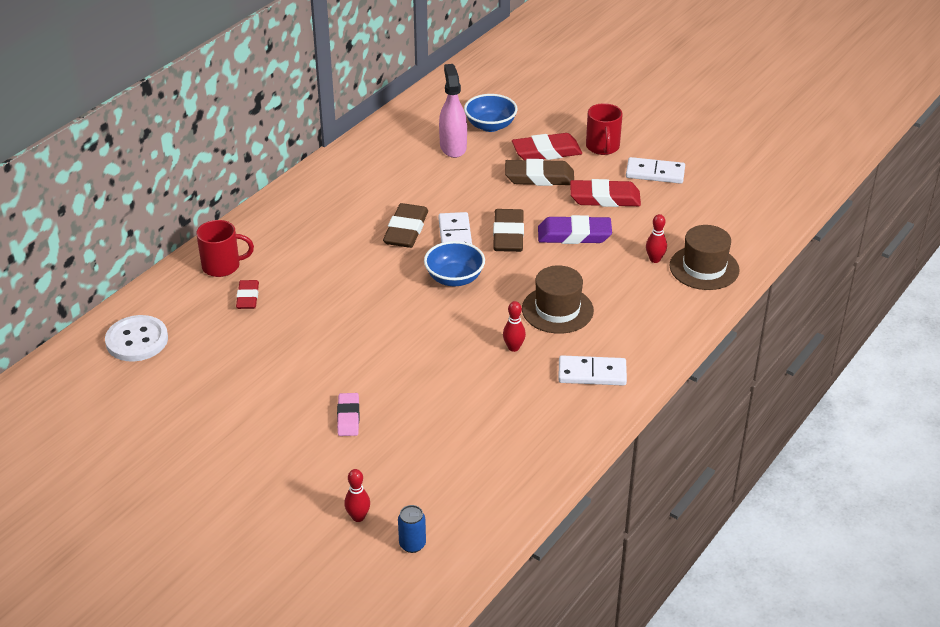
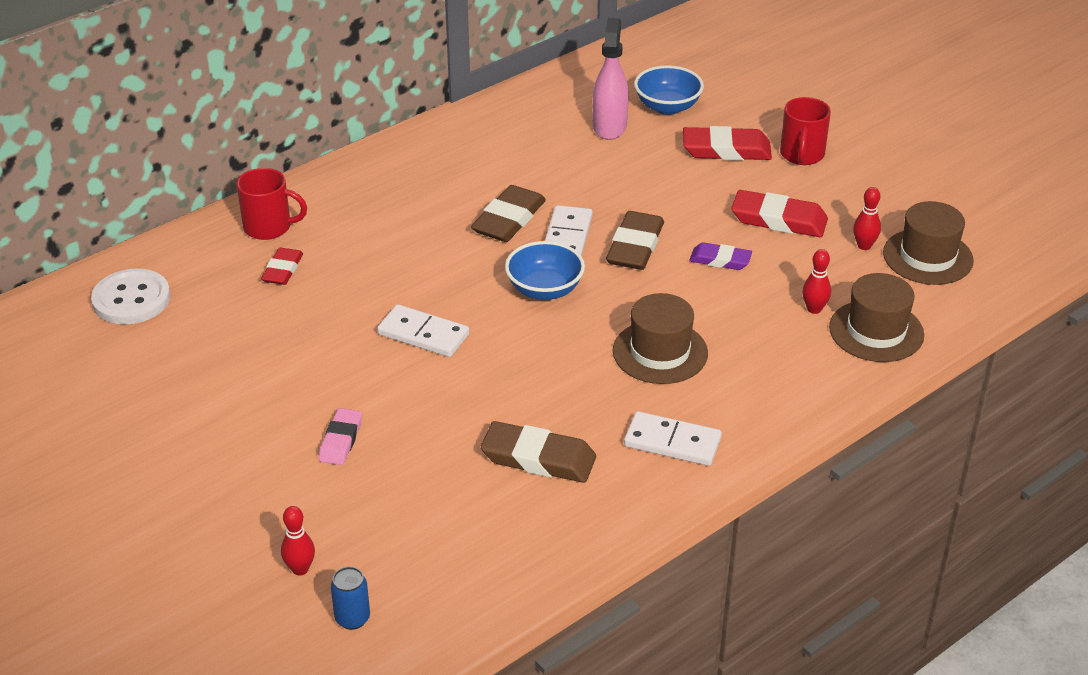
camera: 15 degrees right, 0 degrees up
(513, 347) = (584, 390): red bowling pin -> red bowling pin (864, 246)
(539, 177) = (704, 180): brown eraser -> brown eraser (538, 458)
(574, 235) = (720, 260): purple eraser -> purple eraser, size x0.62
(655, 173) = (858, 198): white domino -> white domino (423, 334)
(719, 208) = (928, 257): none -> brown hat

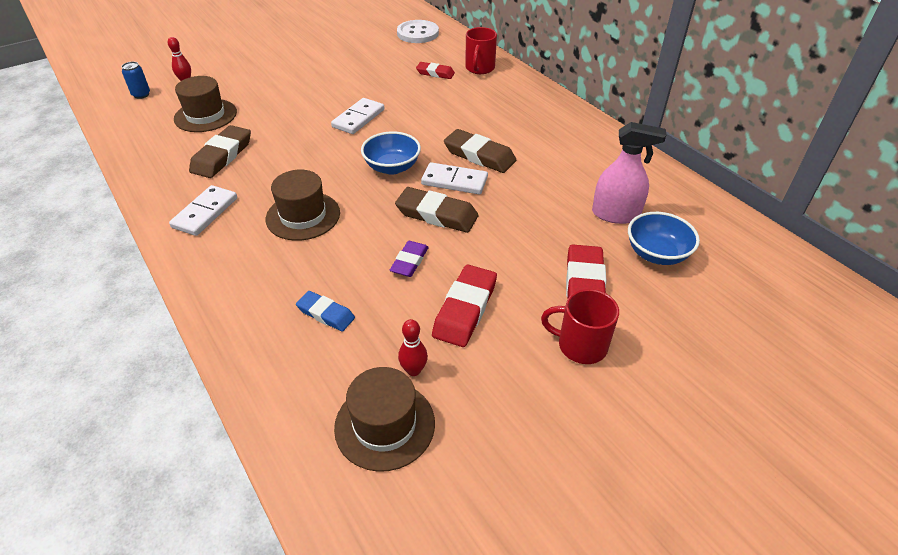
camera: 95 degrees right, 5 degrees up
(341, 440) = (275, 91): pink eraser -> none
(814, 309) = (326, 314): red bowling pin -> blue eraser
(876, 331) = (280, 354): brown hat -> brown hat (205, 115)

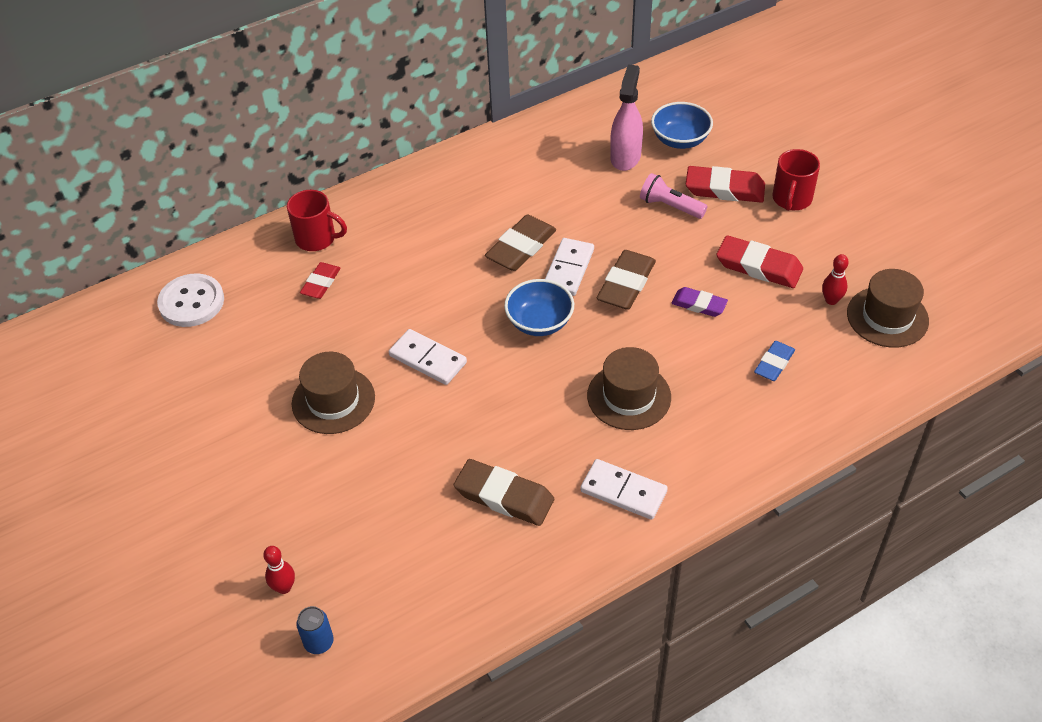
camera: 85 degrees left, 5 degrees up
(205, 115) = (397, 537): brown hat -> brown hat (333, 400)
(548, 244) = (670, 206): none -> pink flashlight

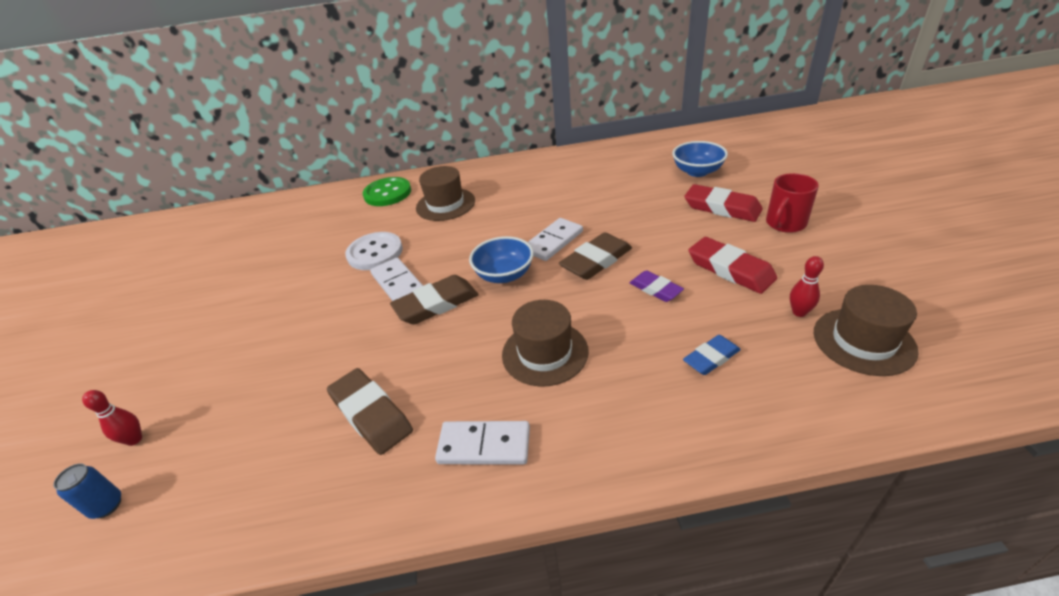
camera: 25 degrees right, 10 degrees down
(191, 302) = (279, 216): white button -> white button (375, 253)
(317, 238) = (387, 193): red mug -> green button
(321, 283) = (367, 219): red eraser -> none
(333, 400) = (307, 297): brown hat -> brown hat (445, 204)
(521, 247) = (525, 221): brown eraser -> brown eraser (436, 304)
(623, 491) = (484, 445): white domino -> white domino turned 45 degrees counterclockwise
(625, 157) = (645, 176): pink spray bottle -> none
(670, 206) = (666, 212): pink flashlight -> none

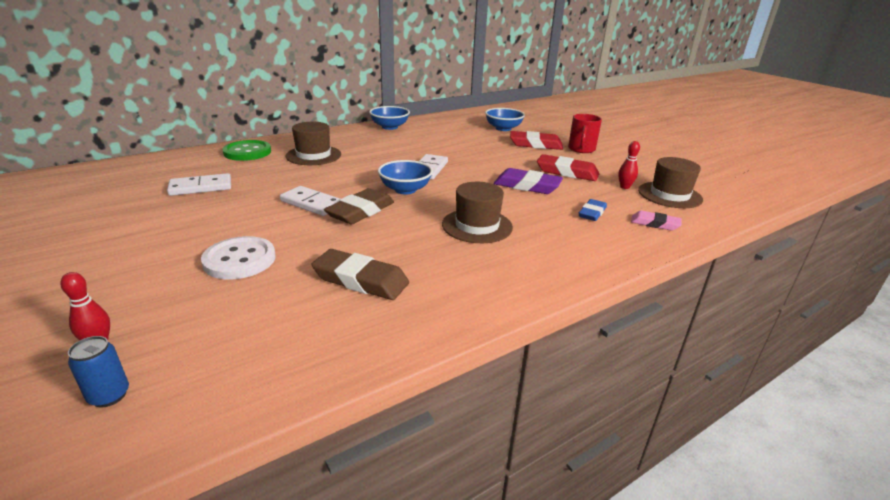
camera: 30 degrees left, 10 degrees down
(375, 253) = (270, 188): white button -> white button (239, 260)
(484, 445) = (475, 279): white domino -> white domino (201, 187)
(555, 160) = (390, 127): none -> blue bowl
(596, 261) = (471, 176): brown eraser -> none
(655, 289) = (527, 186): purple eraser -> purple eraser, size x1.61
(793, 398) = (655, 224): none -> pink eraser

